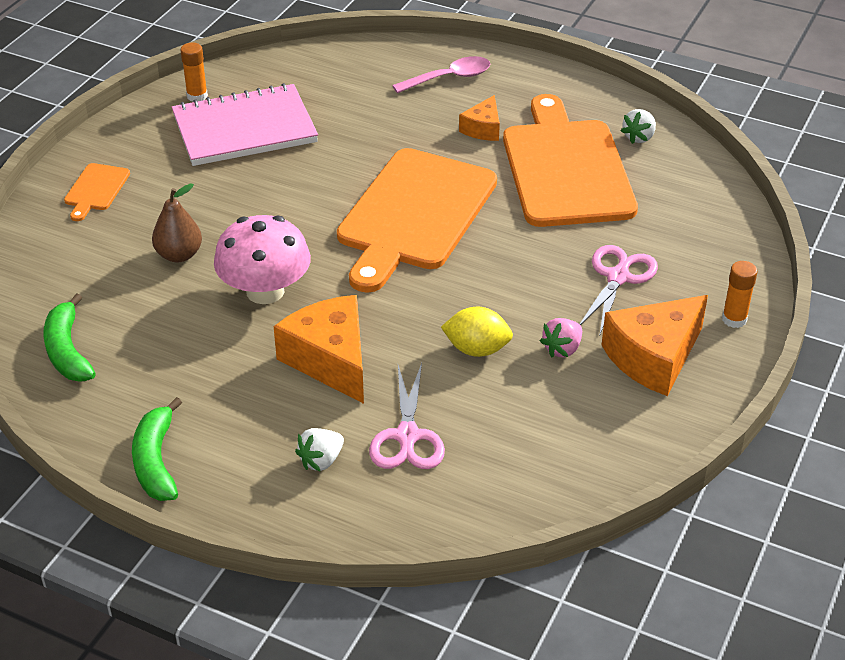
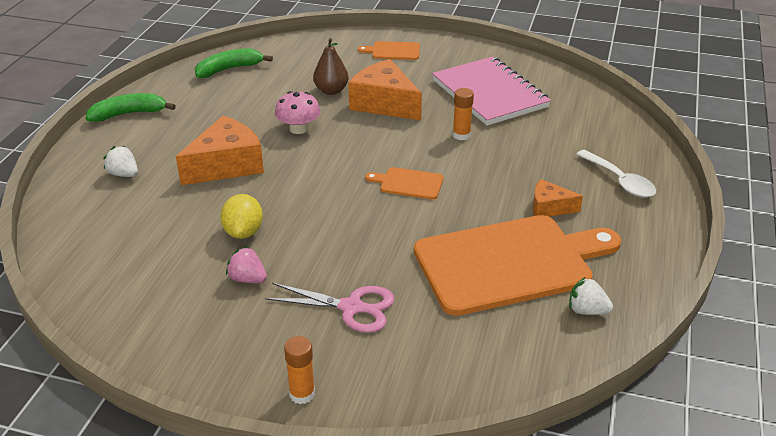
camera: 80 degrees right, 5 degrees down
(197, 96) = (521, 69): orange glue stick -> orange glue stick (461, 135)
(265, 291) = (298, 129): pink mushroom -> pink mushroom, size x0.64
(407, 437) = (145, 208): pink scissors -> none
(414, 215) = (408, 183): orange cutting board -> orange cutting board, size x0.42
(449, 78) = (620, 181): pink spoon -> white spoon
(654, 357) = (240, 337): orange cheese -> orange cheese (384, 104)

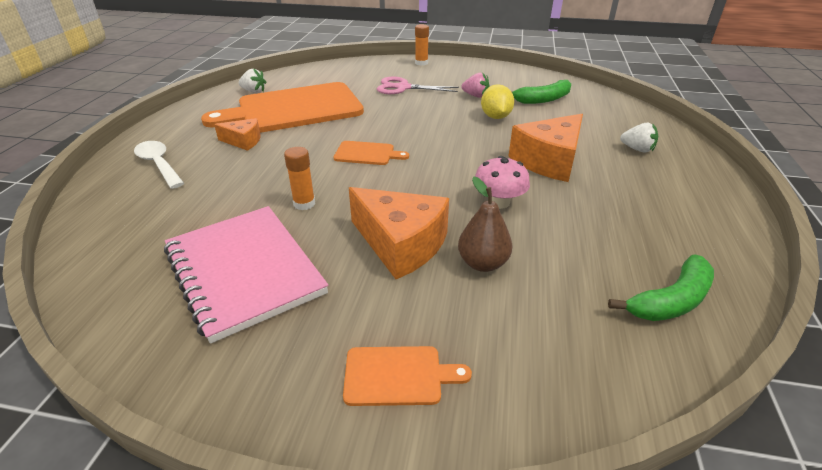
camera: 175 degrees right, 0 degrees up
(129, 114) = (718, 211): green banana -> green banana (542, 99)

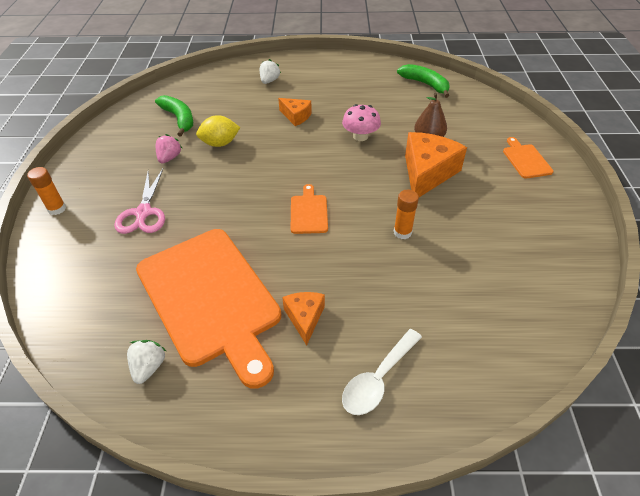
camera: 100 degrees left, 10 degrees up
(244, 271) = (493, 240): pink notebook -> none
(549, 161) = (296, 116): orange cheese -> orange cheese, size x0.55

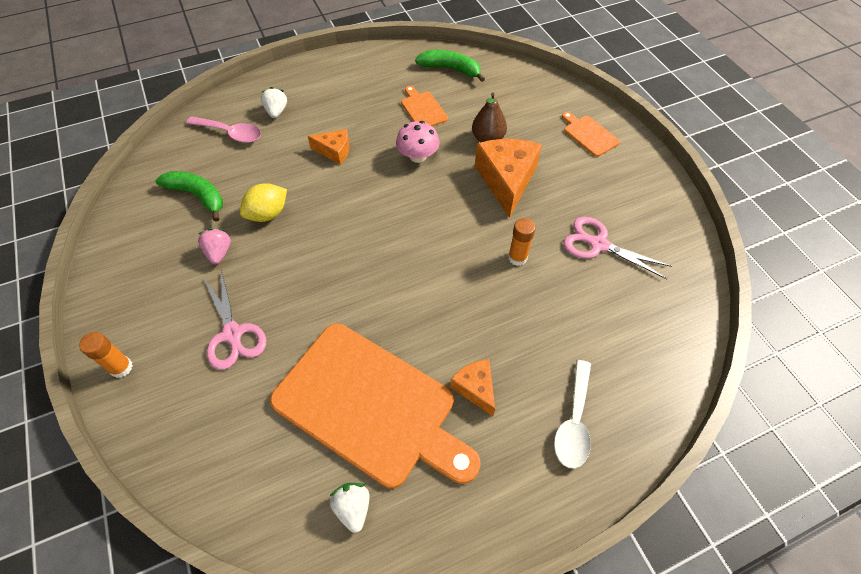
camera: 25 degrees left, 10 degrees up
(228, 86) = (231, 133): none -> pink spoon
(309, 212) = (414, 267): orange cutting board -> orange cutting board (423, 109)
(485, 245) = (598, 244): none -> pink scissors

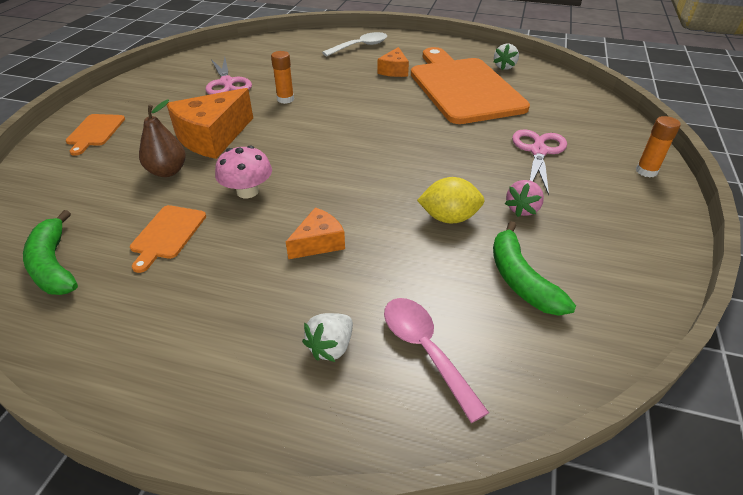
camera: 140 degrees left, 15 degrees down
(334, 151) = (318, 243): orange cheese -> orange cheese turned 90 degrees clockwise

